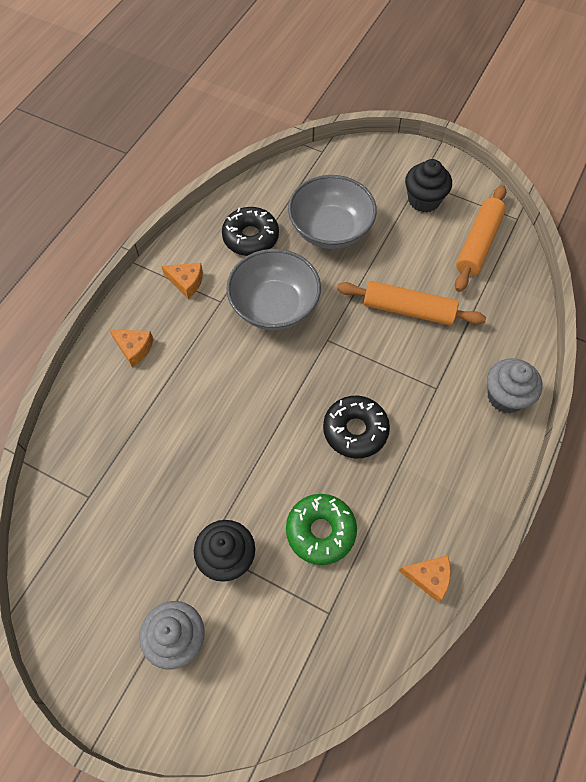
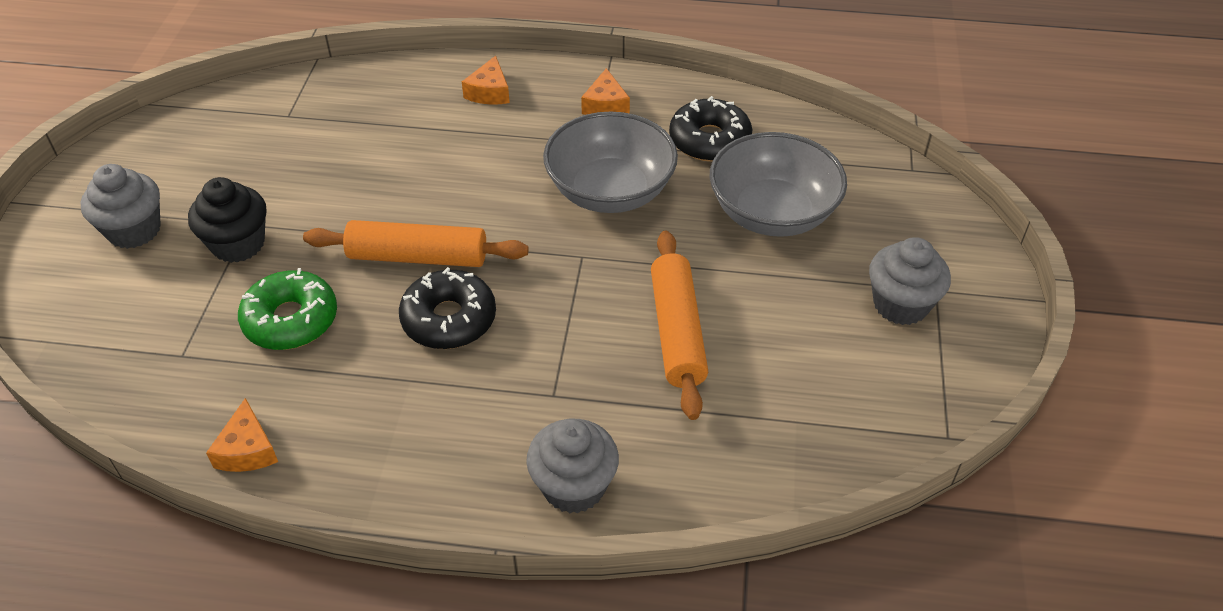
camera: 70 degrees right, 15 degrees down
(424, 200) = (900, 304): black cupcake -> grey cupcake
(478, 244) = (856, 393): orange rolling pin -> orange rolling pin (417, 257)

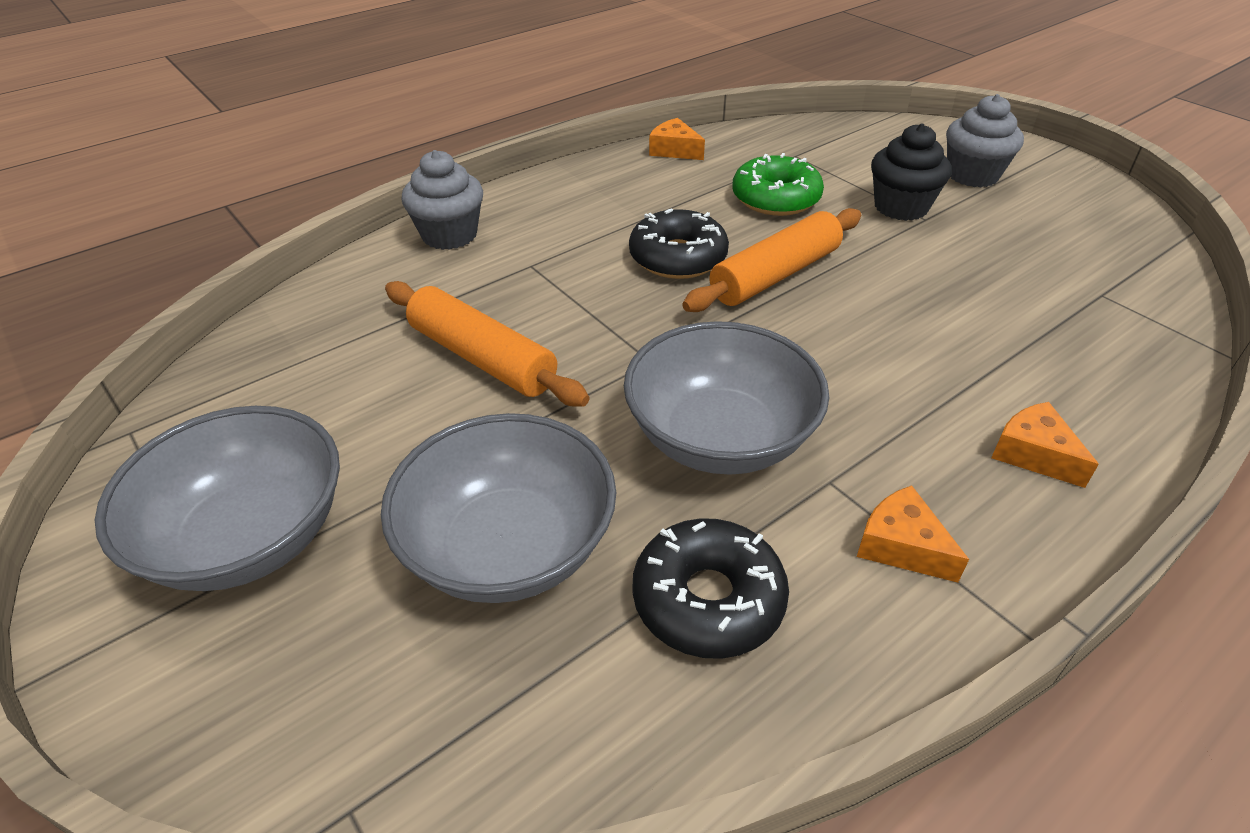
camera: 135 degrees right, 5 degrees down
(900, 304) = (249, 537): grey cupcake -> grey bowl

